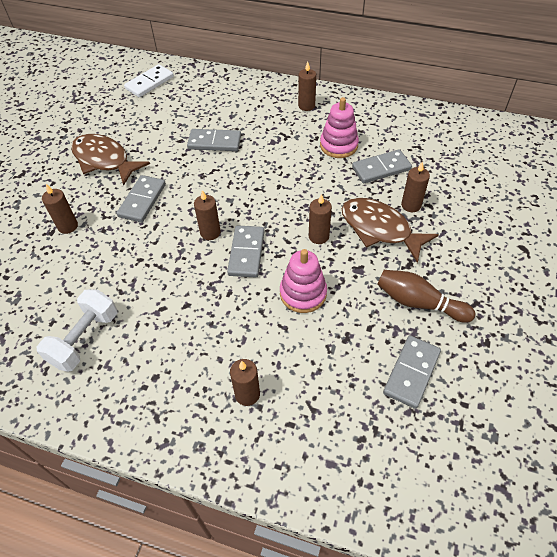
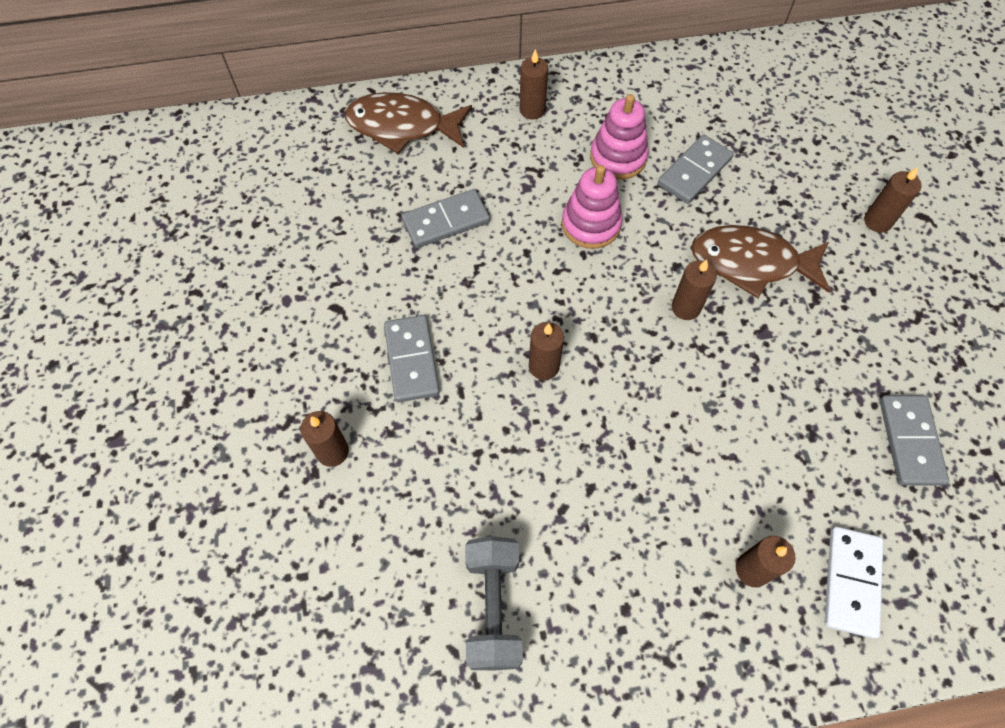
camera: 30 degrees left, 10 degrees up
(85, 339) = (493, 607): white dumbbell -> grey dumbbell
(104, 160) = (303, 319): brown fish -> brown fish (402, 126)
(149, 83) = (271, 157): white domino -> white domino (851, 582)
(246, 253) = (612, 374): grey domino -> none
(303, 293) = (722, 398): pink stacking toy -> pink stacking toy (591, 224)
(411, 205) = (765, 211): brown candle -> brown candle (877, 221)
(419, 303) = (860, 345): brown bowling pin -> none

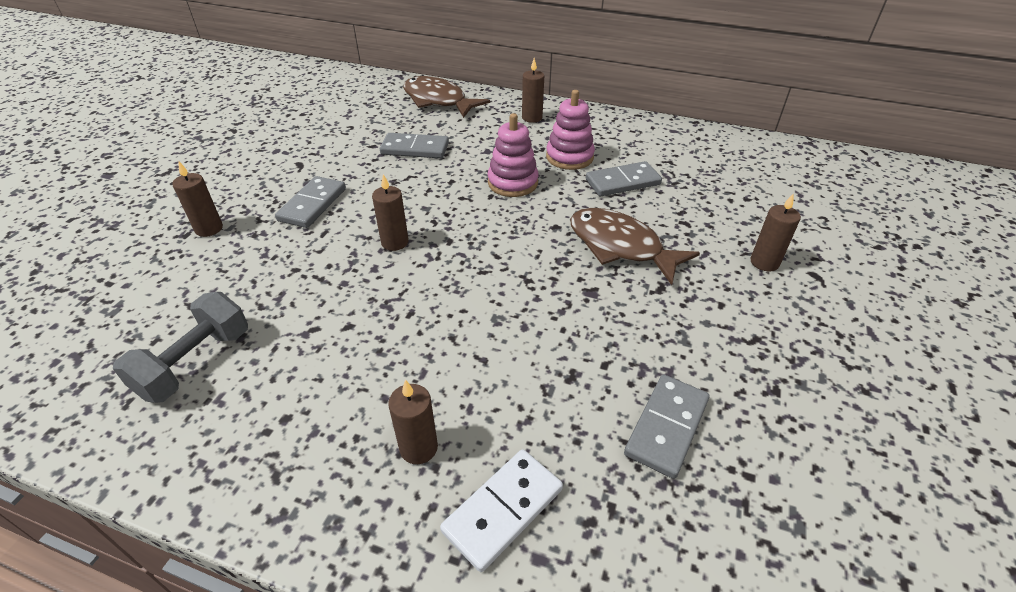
camera: 30 degrees right, 20 degrees down
(686, 307) = (538, 252): brown candle -> none

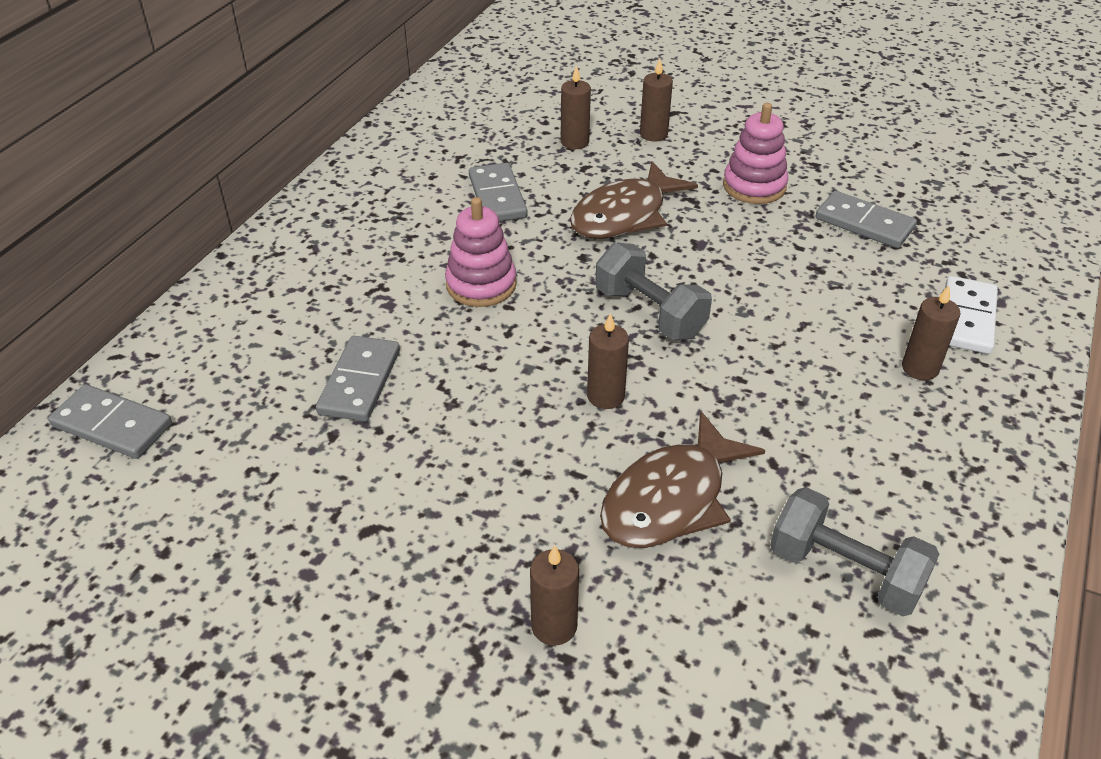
camera: 85 degrees left, 0 degrees up
(312, 204) = (502, 495): grey domino -> grey domino (112, 425)
(438, 101) = (198, 355): brown fish -> brown fish (670, 498)
(489, 262) = (650, 313): none -> grey dumbbell
(503, 510) = (966, 318): white domino -> white domino turned 60 degrees clockwise
(532, 118) = (304, 255): brown candle -> brown candle (574, 142)
(569, 157) = (428, 231): pink stacking toy -> pink stacking toy (754, 186)

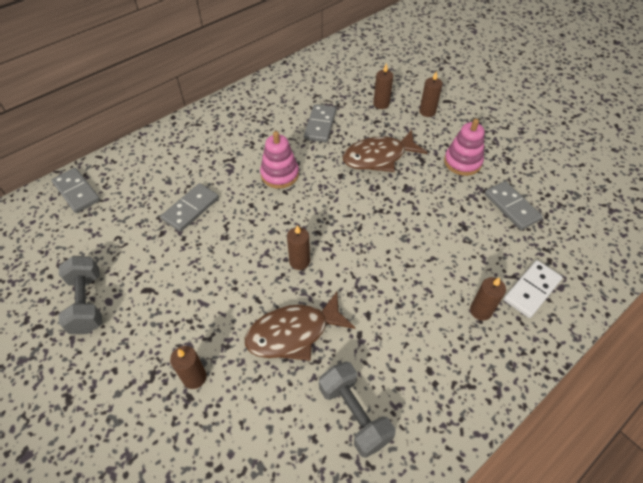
camera: 25 degrees right, 10 degrees up
(650, 313) = (353, 221): grey dumbbell -> grey dumbbell (87, 303)

